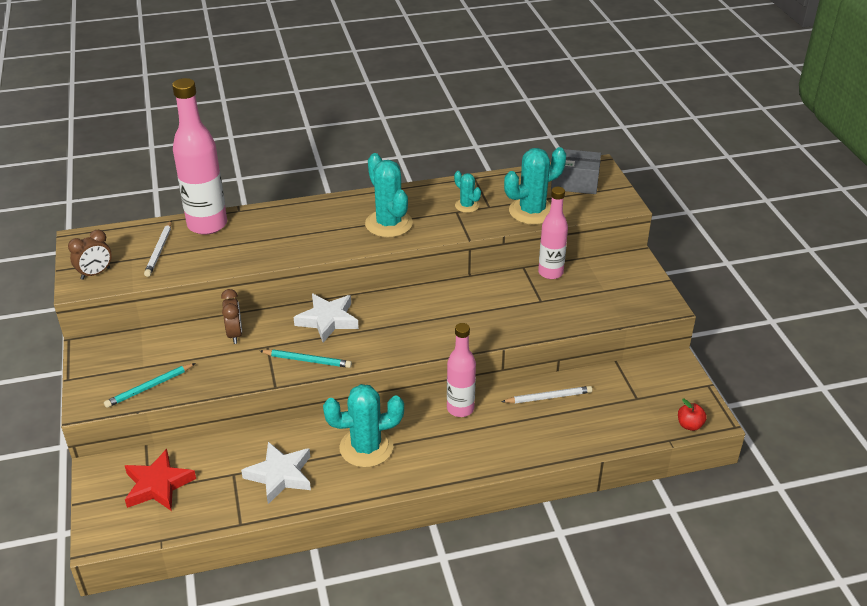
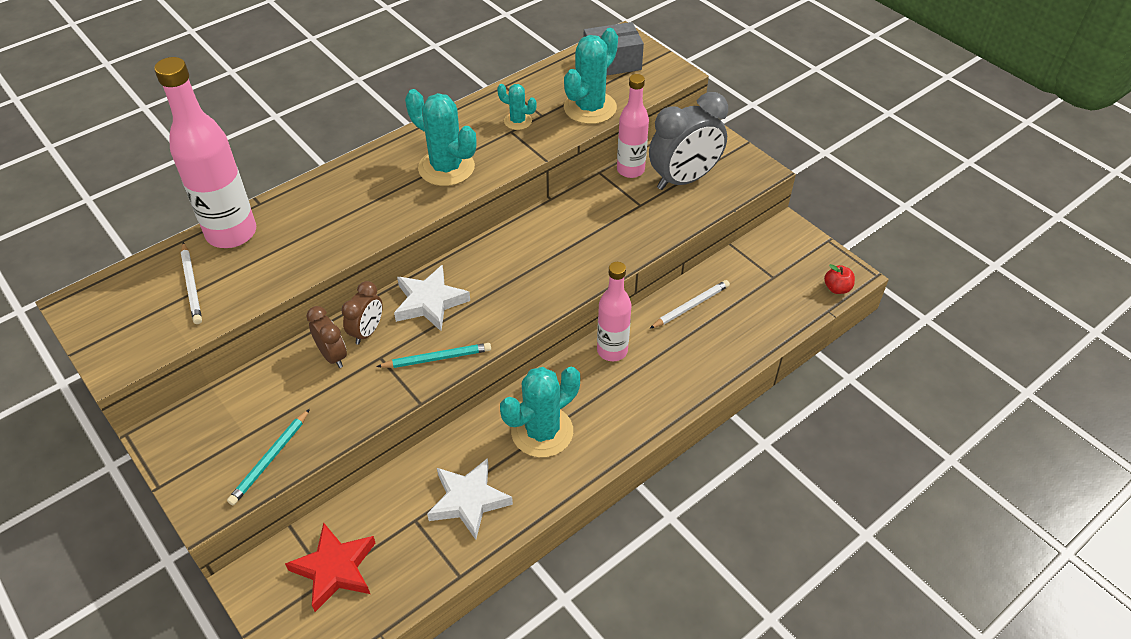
camera: 25 degrees left, 10 degrees up
(95, 273) = (127, 342): brown clock -> brown clock (367, 332)
(591, 292) = (684, 179): none -> grey clock

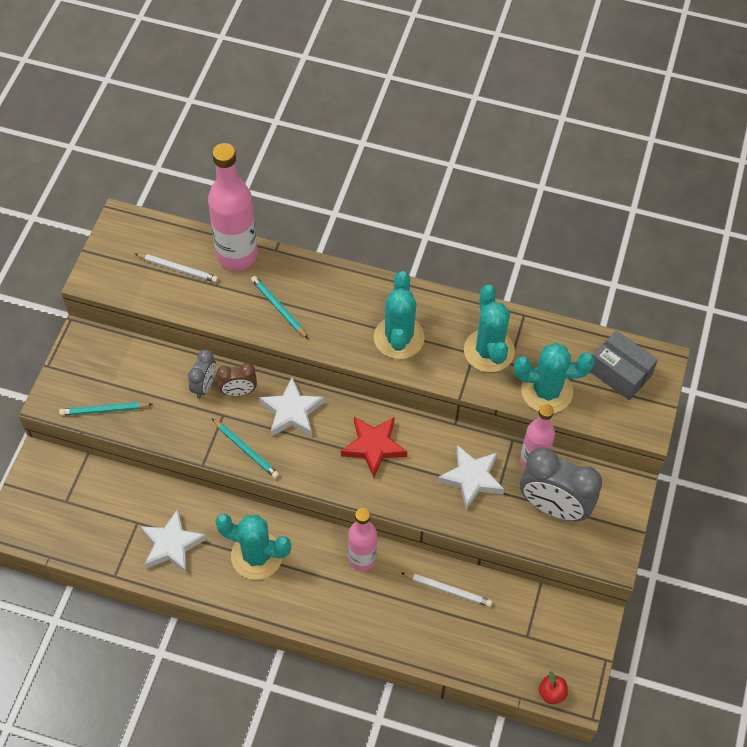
camera: 55 degrees right, 10 degrees up
(192, 285) = (178, 269): white pencil -> white pencil turned 105 degrees counterclockwise
(325, 232) = (278, 308): none -> turquoise pencil
(333, 356) = (204, 386): brown clock -> grey clock
(335, 569) = (75, 501): red star -> red star (374, 447)
(518, 121) = (489, 351): turquoise cactus -> turquoise cactus, size x1.90
(613, 214) = (472, 478): none -> white star

